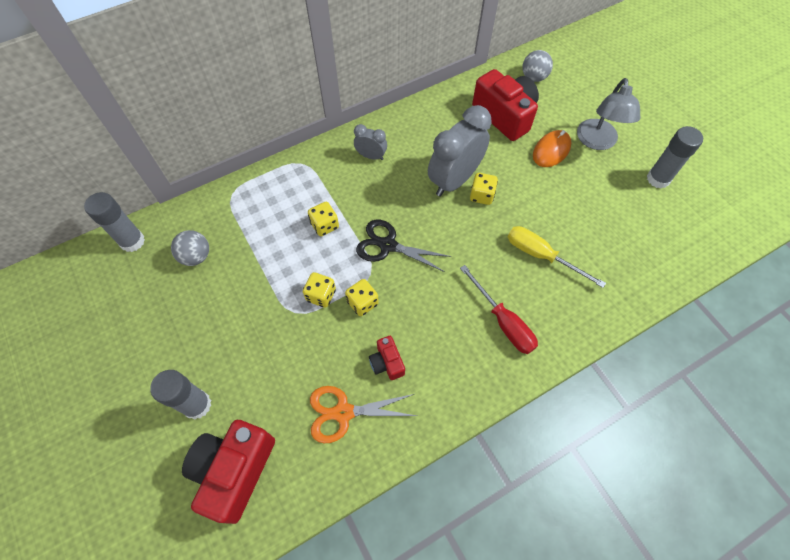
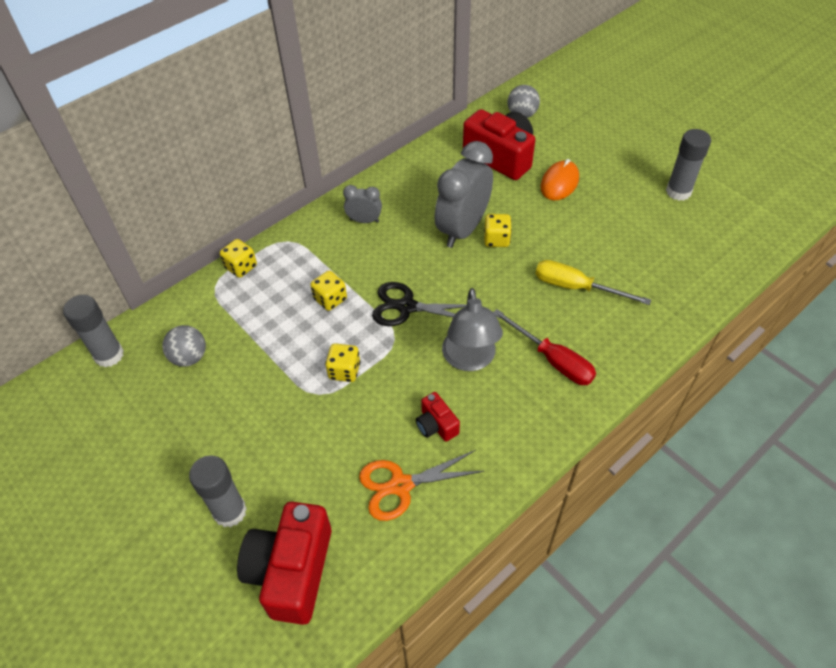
camera: 10 degrees left, 10 degrees down
(362, 303) = (393, 370): yellow dice -> yellow dice (241, 267)
(597, 142) = (605, 166): grey lamp -> grey lamp (470, 359)

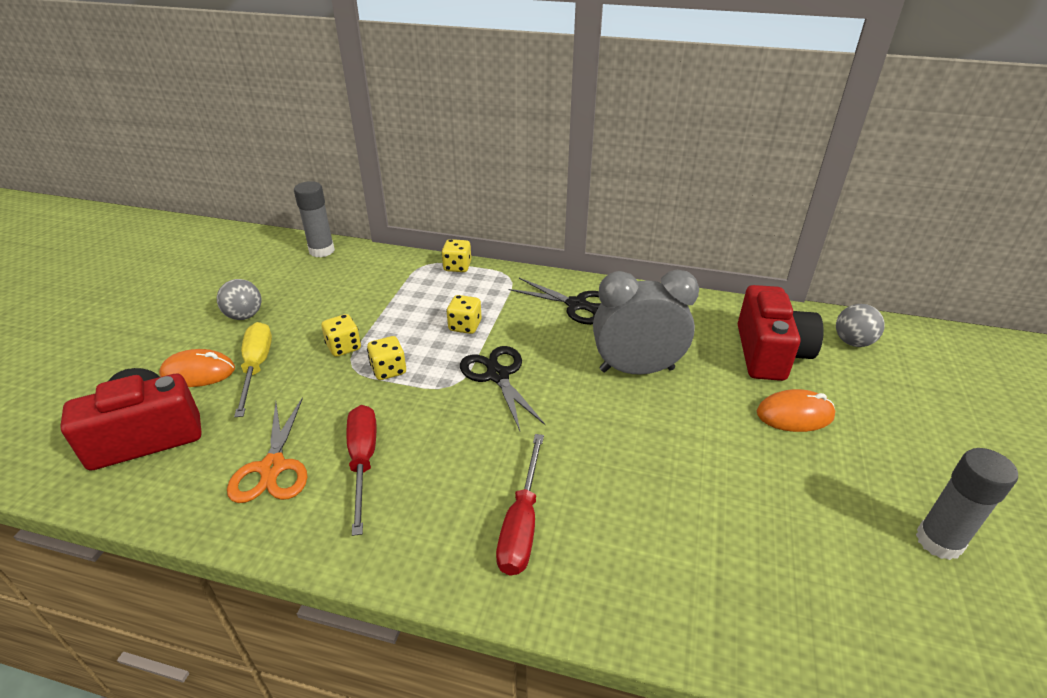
camera: 55 degrees right, 15 degrees down
(189, 357) = (344, 284): grey ball -> grey ball (244, 316)
(230, 511) = (198, 372): grey glue stick -> orange mouse
(364, 220) = (576, 305): grey clock -> black scissors
(400, 485) = (273, 468): orange scissors -> orange scissors turned 135 degrees counterclockwise
(436, 425) = (363, 462): red camera -> red screwdriver
(470, 359) = (467, 450): grey lamp -> none
(496, 239) = (650, 400): yellow dice -> yellow dice (344, 347)
(576, 287) = (652, 499): yellow screwdriver -> yellow screwdriver (256, 367)

